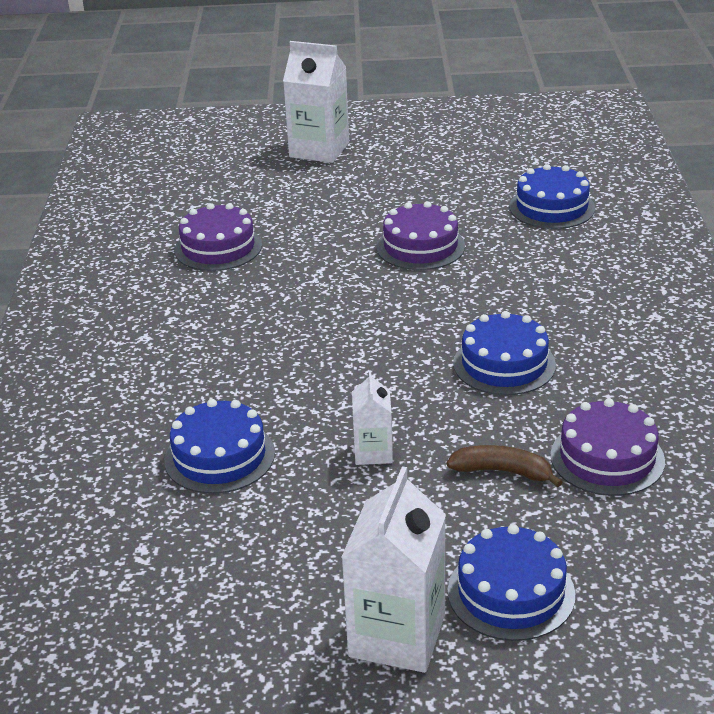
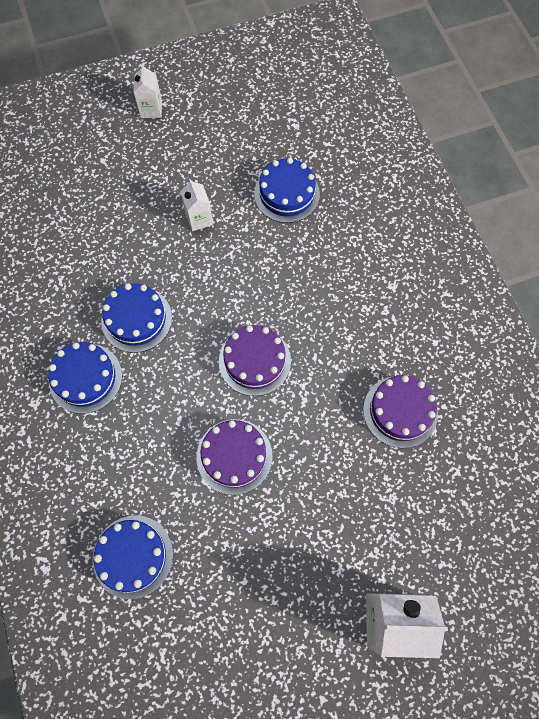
camera: 160 degrees right, 35 degrees up
(397, 635) = (151, 109): white carton -> white carton, size x0.55
(502, 471) = (120, 222): brown banana -> none
(511, 592) = (102, 145): blue cake -> blue cake (85, 378)
(607, 458) = (61, 248): purple cake -> purple cake (254, 361)

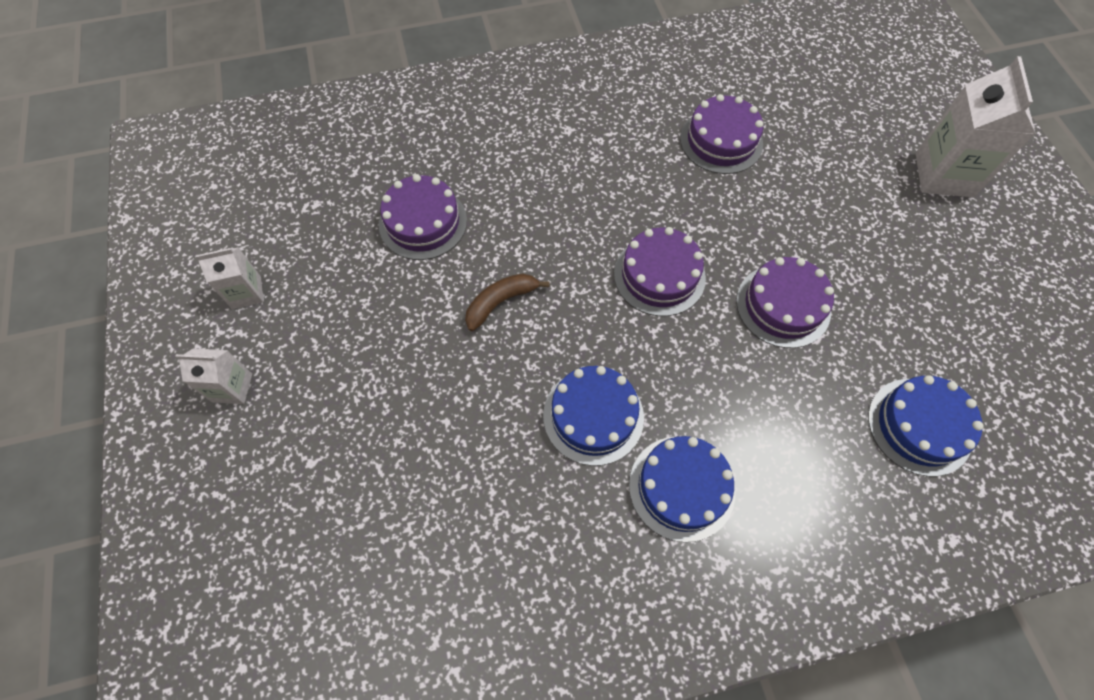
camera: 85 degrees left, 5 degrees down
(199, 219) = (443, 329): white carton -> white carton (246, 292)
(223, 252) = (501, 302): none -> brown banana
(286, 194) = (423, 222): blue cake -> purple cake

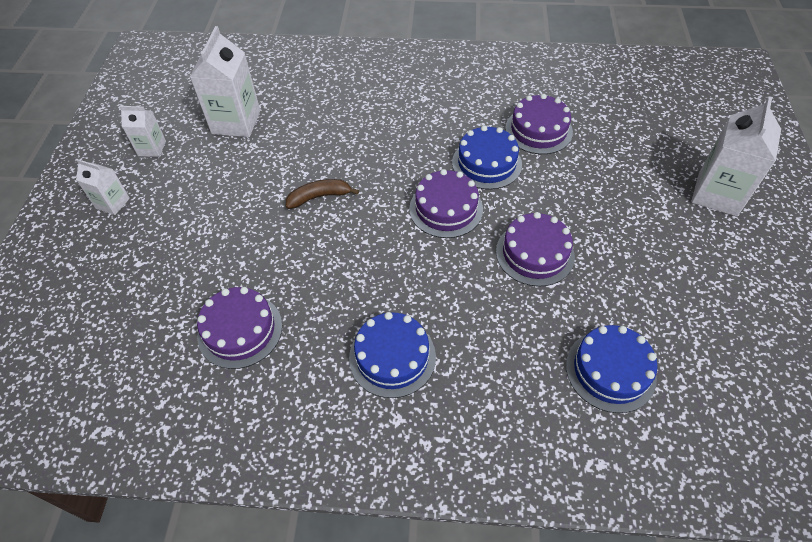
camera: 20 degrees right, 10 degrees down
(343, 224) = (236, 122): none -> white carton
(423, 222) = (290, 133): purple cake -> purple cake (240, 330)
(593, 416) = (349, 289): blue cake -> blue cake (486, 163)

